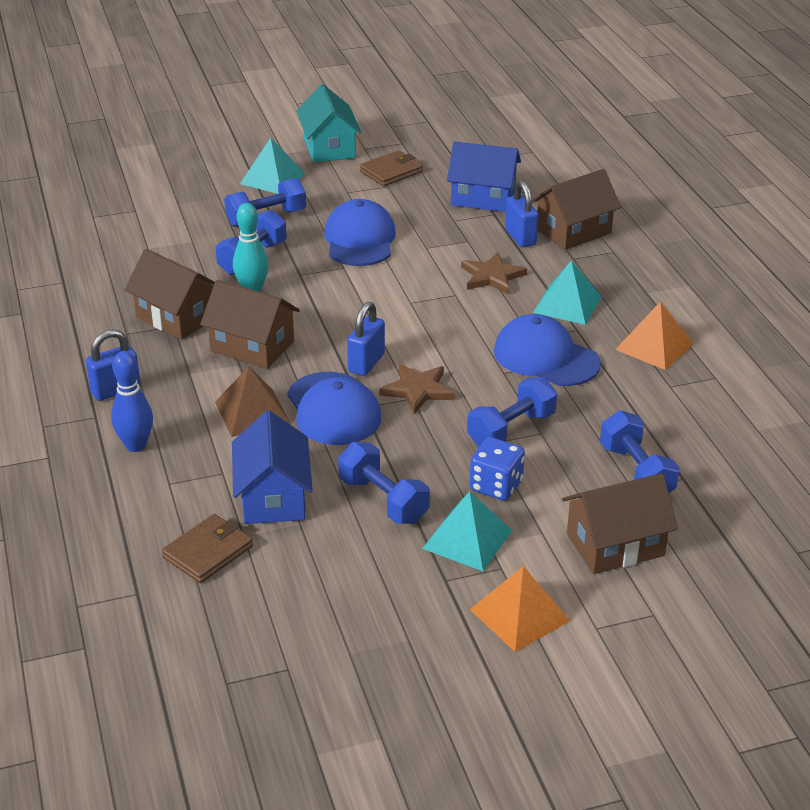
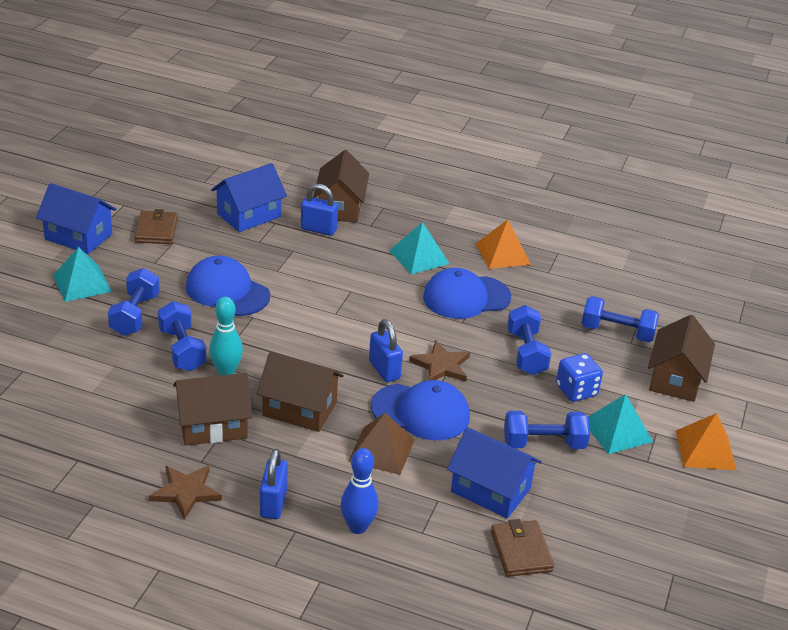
camera: 55 degrees left, 0 degrees up
(252, 346) = (299, 409): brown house -> brown house turned 45 degrees clockwise
(329, 148) = (78, 236): turquoise house -> blue house
(492, 276) = (349, 265): brown star -> brown star (186, 492)

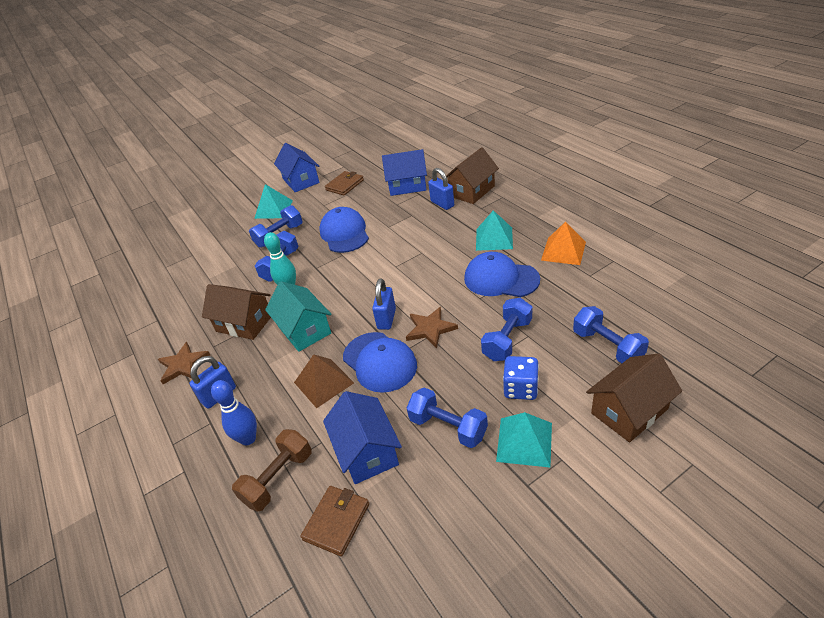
camera: 45 degrees right, 5 degrees up
(299, 409) = (304, 330): brown house -> turquoise house
(429, 544) = (278, 478): none -> brown dumbbell
(705, 450) = (598, 500): orange pyramid -> none

